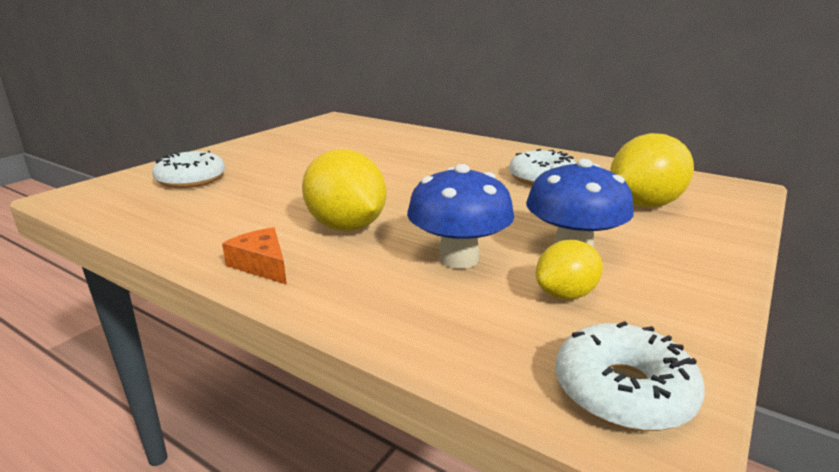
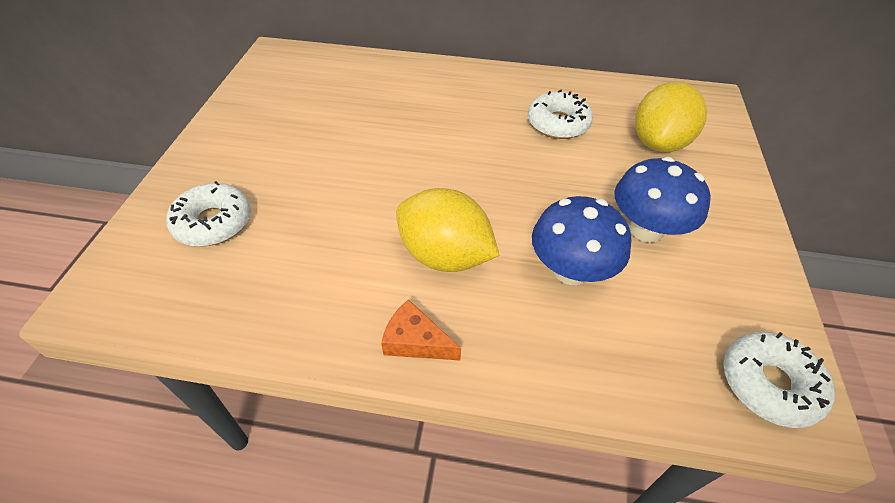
camera: 25 degrees left, 25 degrees up
(565, 295) = (675, 290): yellow lemon -> none

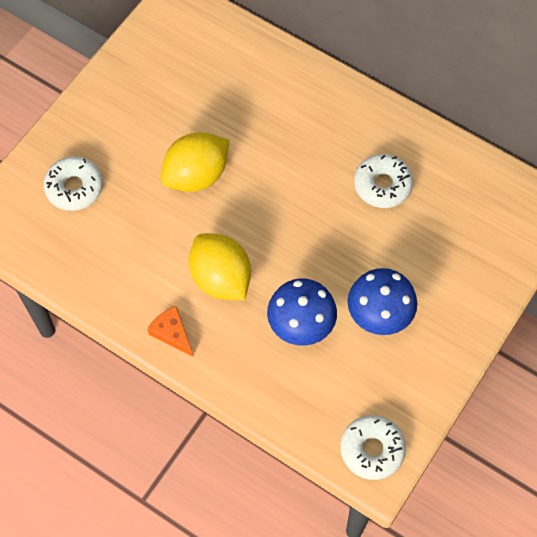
camera: 25 degrees right, 15 degrees up
(659, 143) = (454, 239): yellow lemon -> yellow lemon (196, 175)

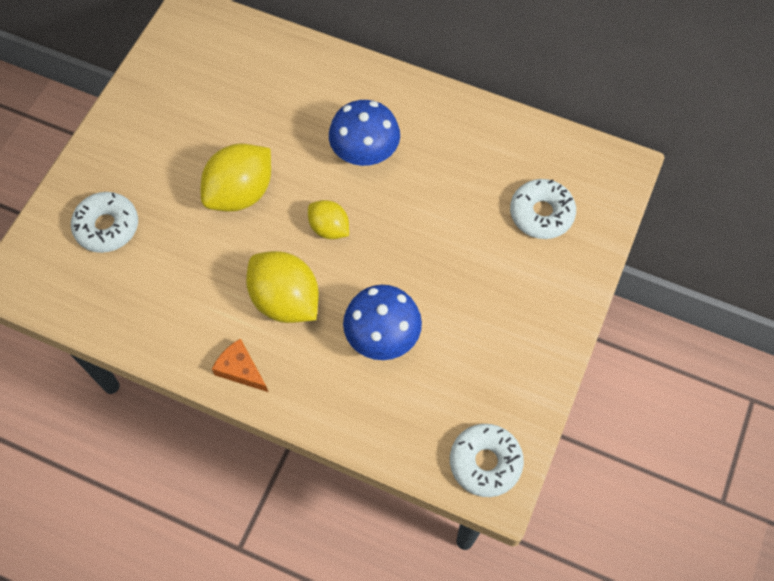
camera: 10 degrees left, 0 degrees up
(270, 220) = (329, 228): none -> yellow lemon
(379, 315) = (465, 312): blue mushroom -> blue mushroom (365, 153)
(382, 185) = (443, 173): white donut -> white donut (541, 214)

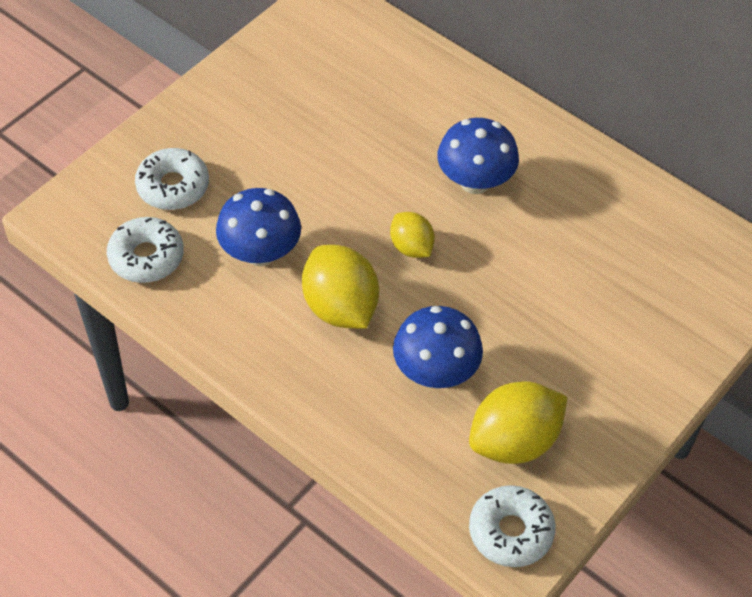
camera: 15 degrees right, 10 degrees down
(202, 268) = (260, 253): none -> blue mushroom
(240, 193) = (326, 188): yellow lemon -> yellow lemon (514, 441)
(240, 369) = (269, 364): orange cheese -> none
(541, 214) = (656, 292): white donut -> white donut (146, 257)

